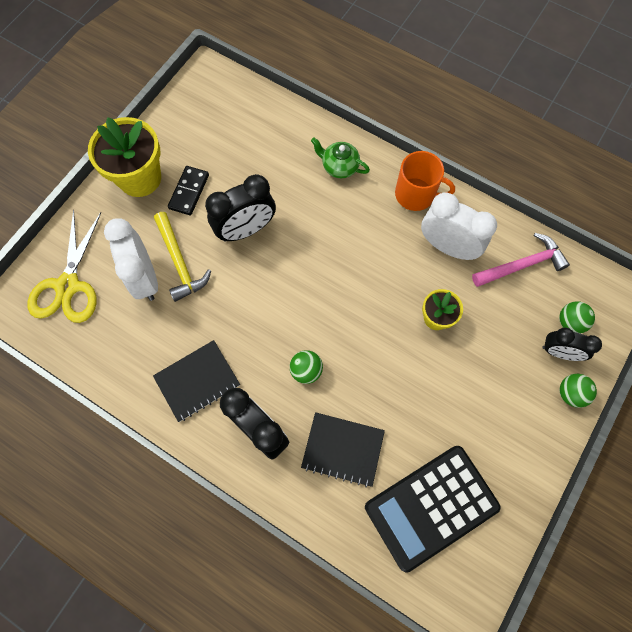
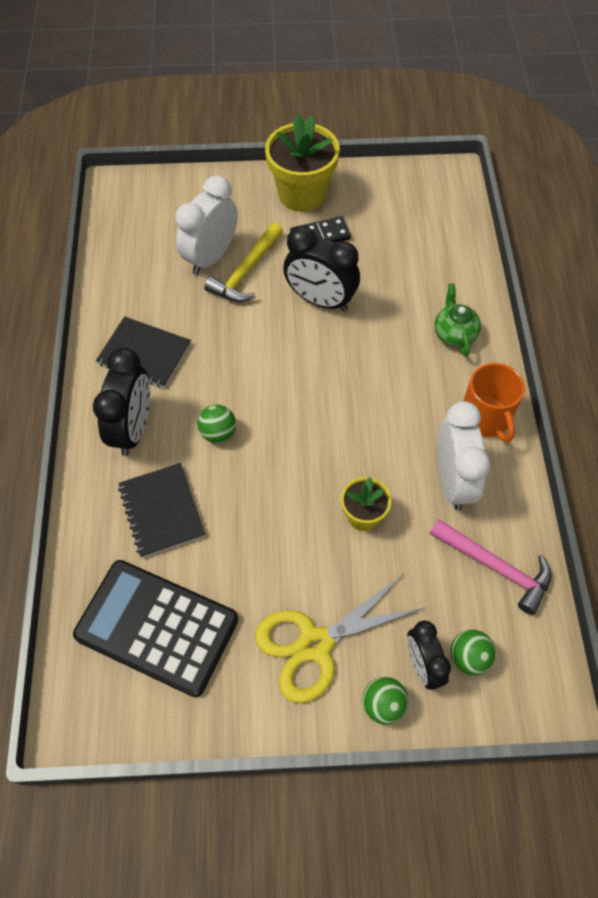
camera: 55 degrees right, 10 degrees down
(68, 286) = (161, 211): yellow scissors -> yellow scissors (315, 644)

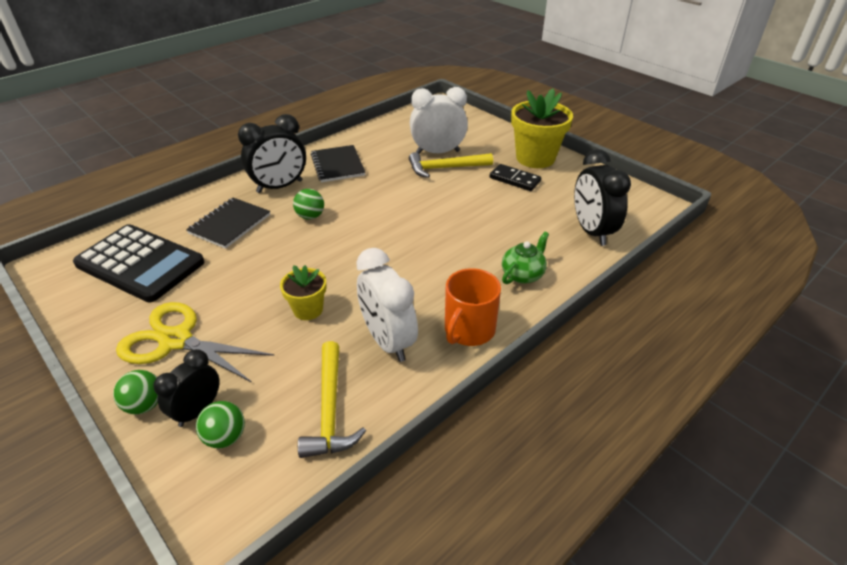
camera: 50 degrees right, 20 degrees down
(157, 627) = (140, 263): black calculator -> black calculator turned 135 degrees clockwise
(320, 300) = (464, 204): black clock -> black clock (591, 231)
(452, 481) = (388, 341): white clock -> white clock turned 105 degrees clockwise
(495, 567) = (330, 410): pink hammer -> yellow hammer

